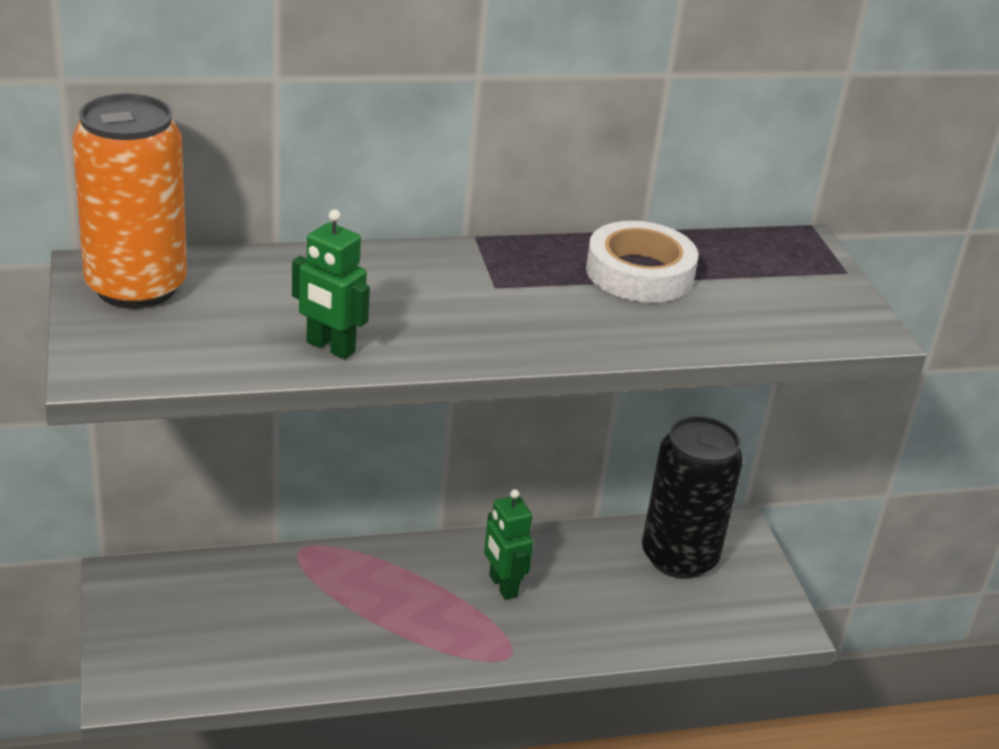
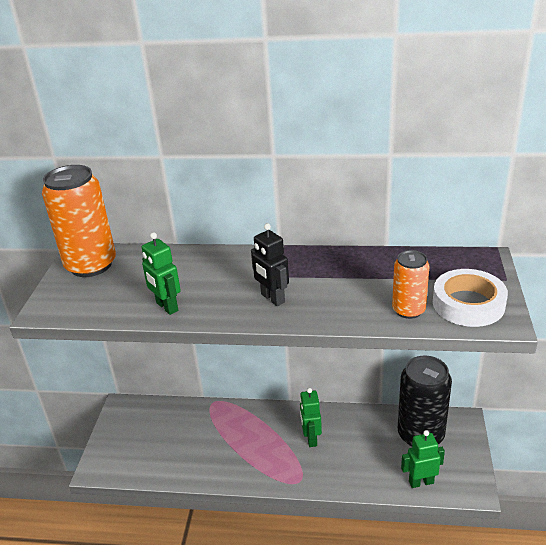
camera: 25 degrees right, 0 degrees up
(506, 322) = (272, 298): none -> black robot
(639, 273) = (369, 272): white tape -> white tape (468, 304)
(705, 627) = (421, 482): none -> green robot
(728, 325) = (408, 310): none -> orange can

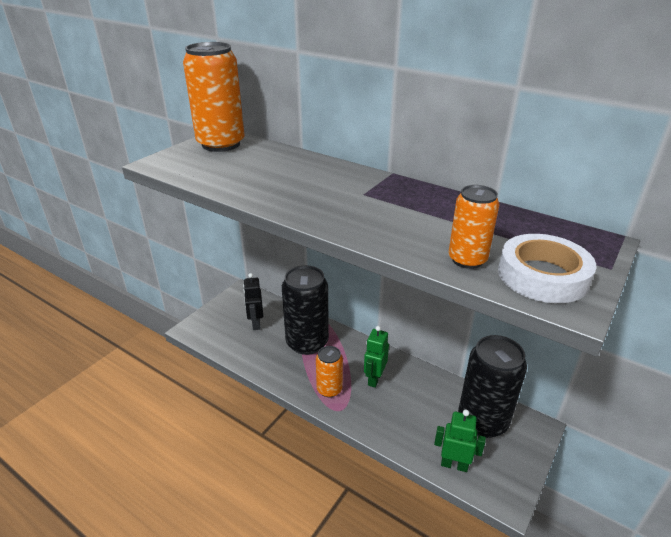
camera: 25 degrees right, 0 degrees up
(166, 307) = (245, 187): green robot -> none
(226, 431) = (307, 342): none -> black can
(272, 298) = (340, 208): black robot -> black robot (256, 323)
(278, 466) = (329, 389): none -> orange can

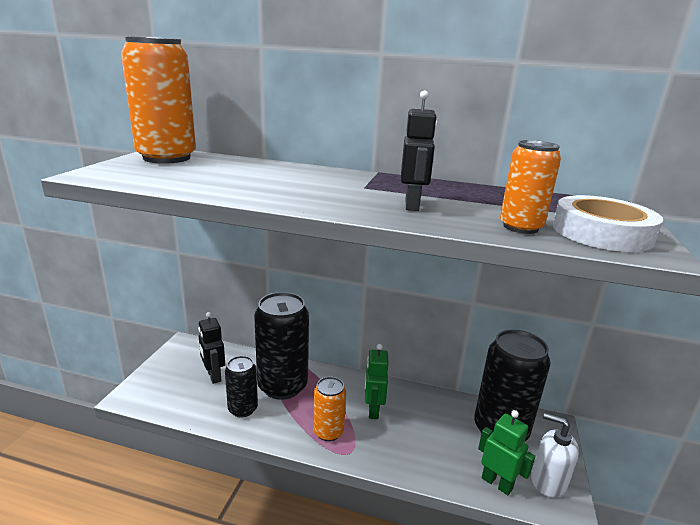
camera: 20 degrees left, 10 degrees down
(269, 356) = (243, 409): none -> black can
(389, 222) = (412, 205): none -> black robot
(454, 464) = (497, 483): green robot -> green robot turned 45 degrees clockwise
(503, 474) = (548, 481): none -> white soap dispenser

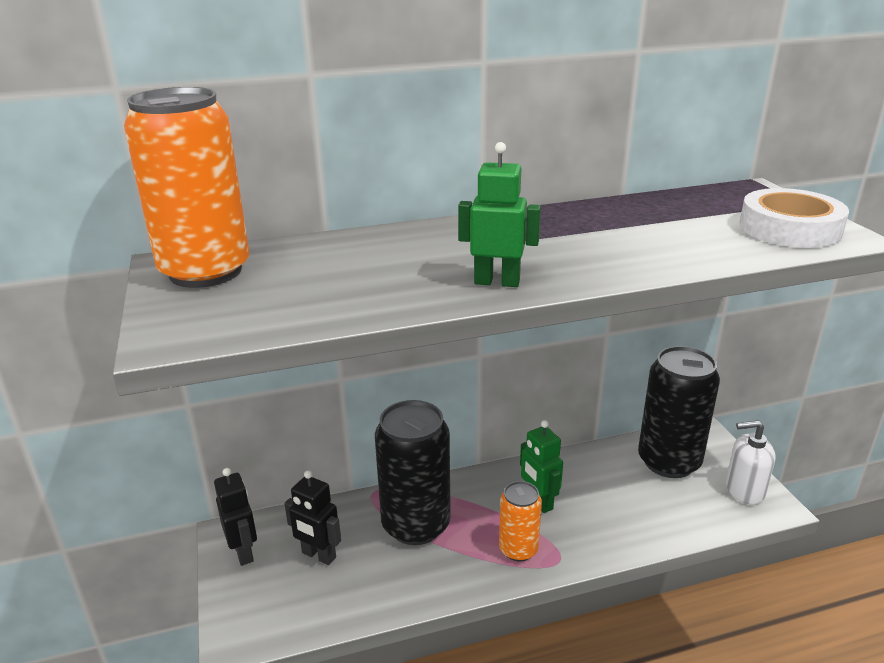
camera: 30 degrees left, 5 degrees up
(243, 409) = (399, 575): black can -> none
(412, 205) = (606, 250): black robot -> black robot (244, 552)
(497, 483) = (709, 515): green robot -> green robot (497, 282)
(520, 227) = (729, 245): orange can -> none

